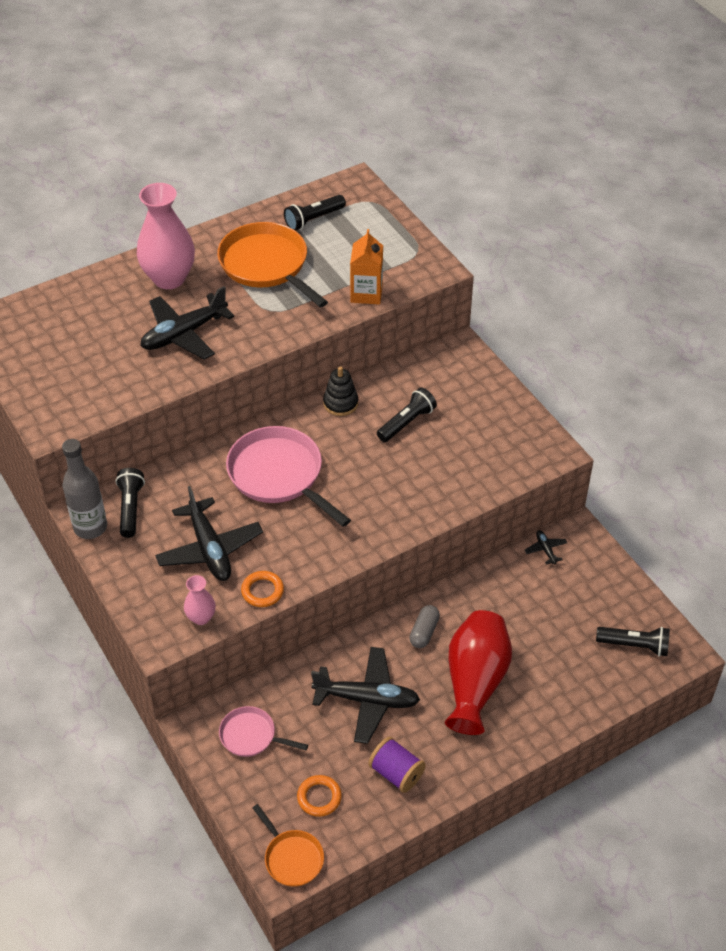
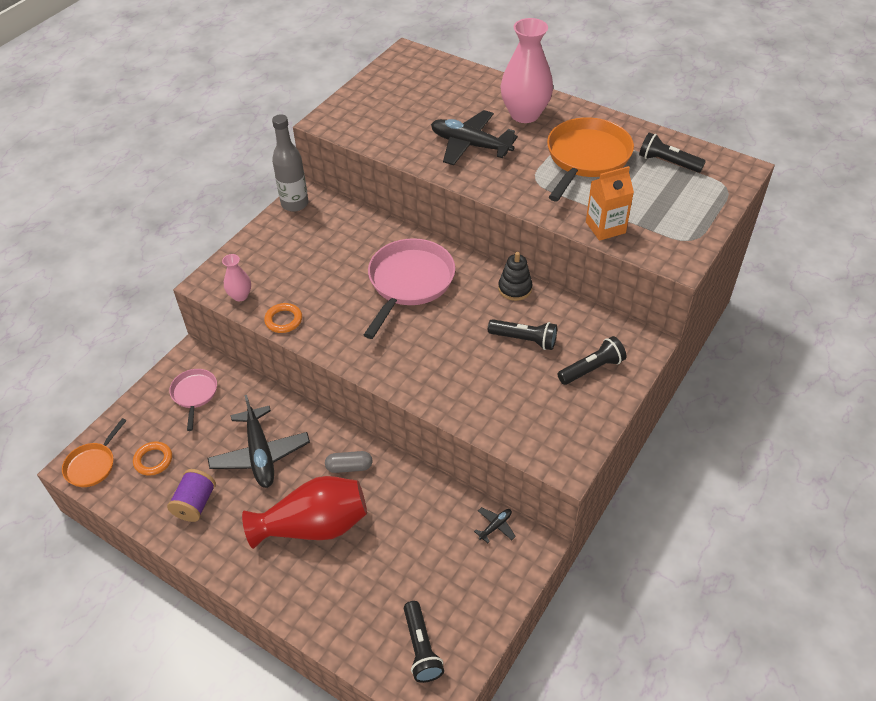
camera: 65 degrees right, 0 degrees up
(130, 508) = (324, 216): black flashlight -> black flashlight (592, 369)
(209, 549) = (309, 273): black plane -> none

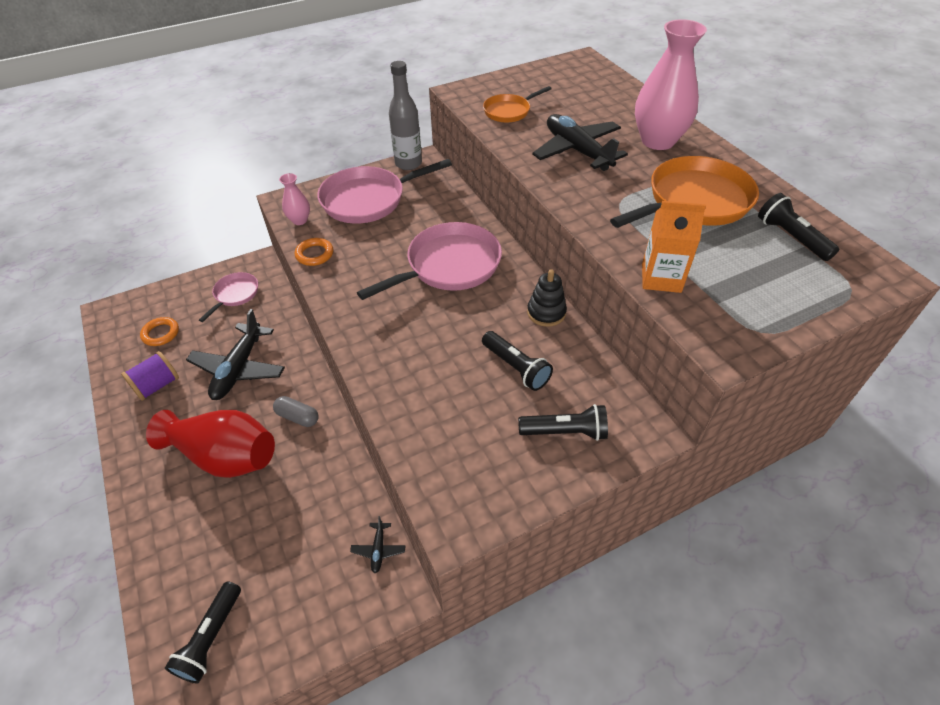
camera: 30 degrees right, 0 degrees up
(92, 465) = (119, 316): orange pan -> orange pan (509, 111)
(287, 252) = (368, 199): none -> pink pan
(495, 526) = (378, 550): black plane -> black plane turned 105 degrees clockwise

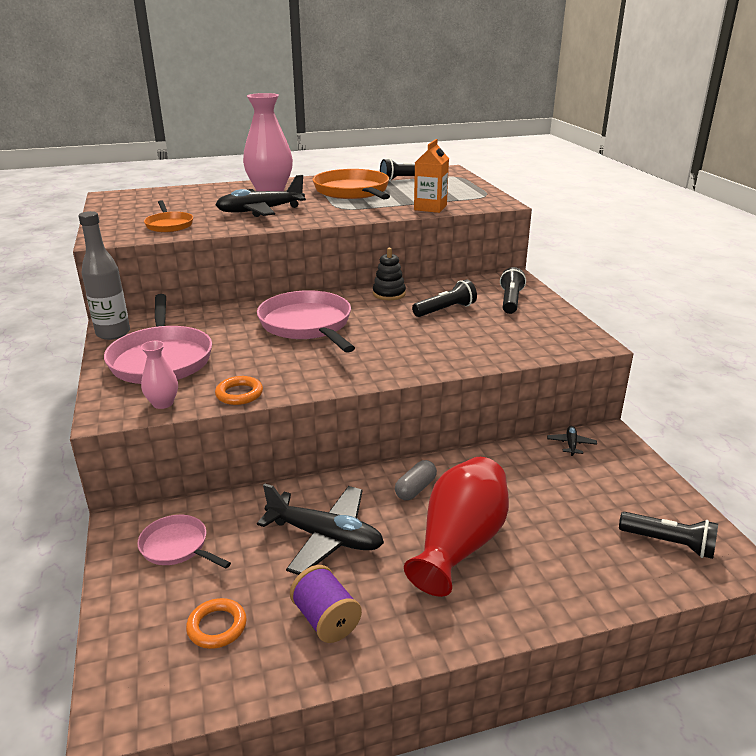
camera: 80 degrees left, 20 degrees down
(378, 550) = (571, 444): black plane -> black plane turned 90 degrees counterclockwise

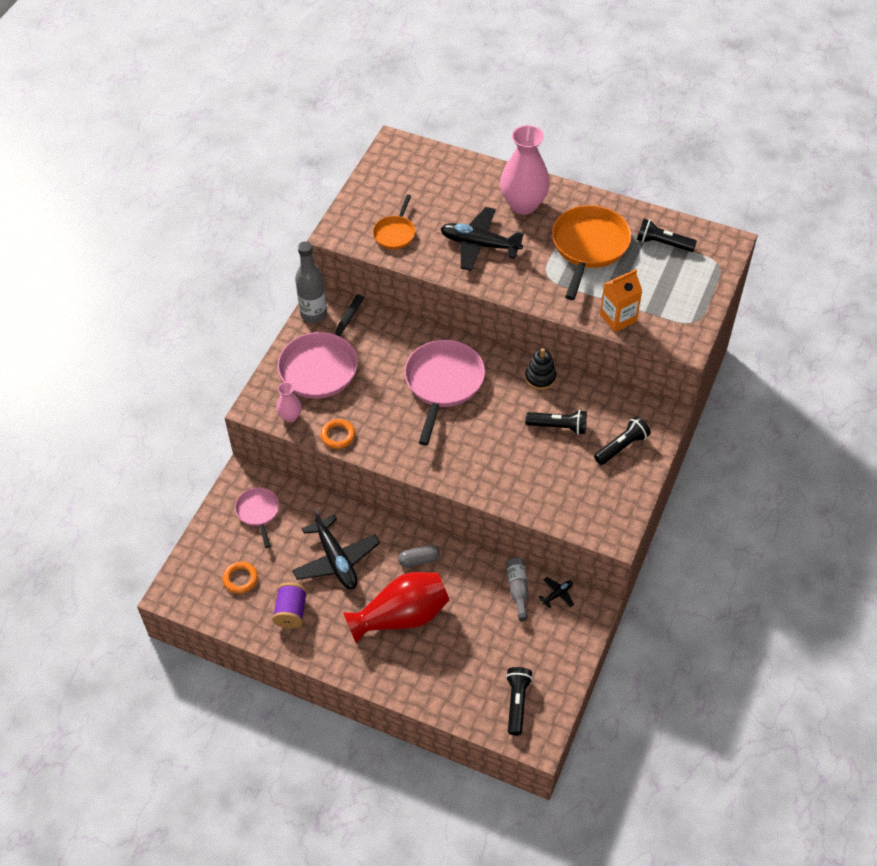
camera: 40 degrees right, 25 degrees up
(535, 459) = (518, 589): none -> grey bottle
(669, 543) = (517, 703): black flashlight -> black flashlight turned 150 degrees counterclockwise

